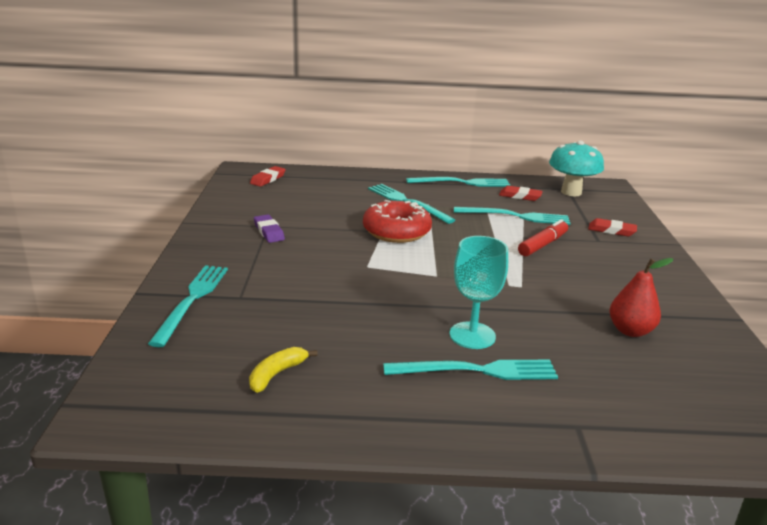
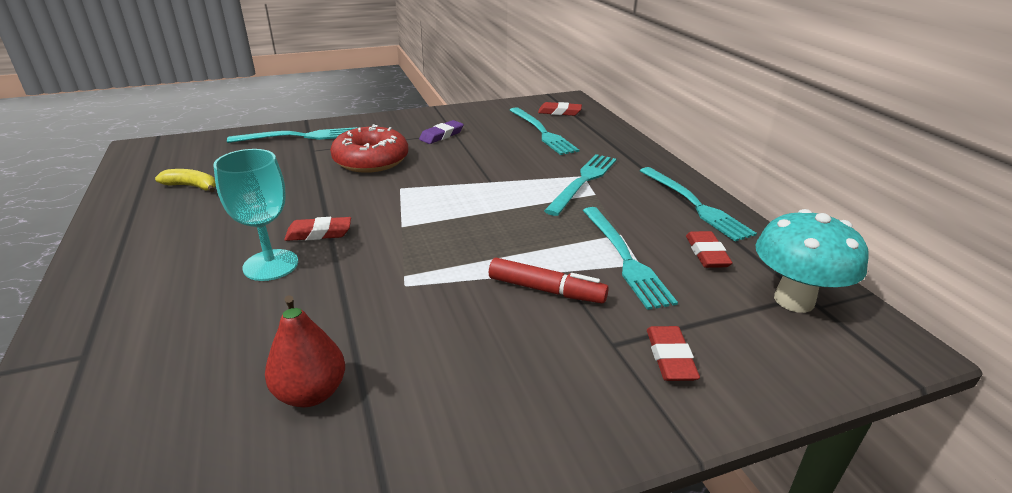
camera: 70 degrees right, 5 degrees up
(396, 231) = (496, 188): red donut -> red donut (371, 160)
(429, 310) = (319, 233): none -> red eraser
(477, 371) = (198, 277): turquoise fork -> turquoise fork (542, 132)

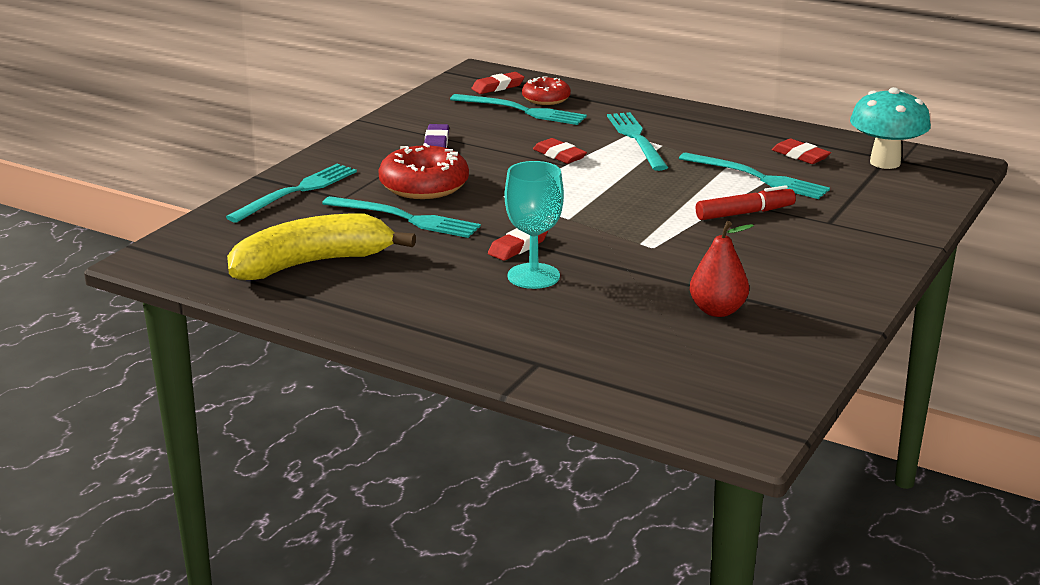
camera: 40 degrees left, 5 degrees down
(192, 186) = (312, 263): yellow banana -> yellow banana, size x2.22
(576, 129) = (546, 99): none -> red donut
(670, 357) = (867, 215): red eraser -> red eraser (559, 155)
(694, 205) = (742, 127): turquoise fork -> turquoise fork (405, 218)

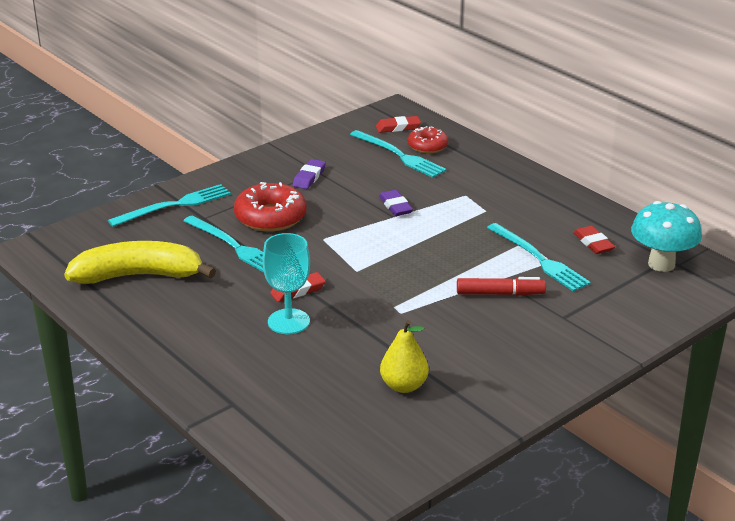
camera: 20 degrees right, 5 degrees up
(559, 155) = (395, 206): red eraser -> purple eraser
(636, 139) = (469, 201): turquoise fork -> none
(717, 310) = (404, 386): red pear -> yellow pear

